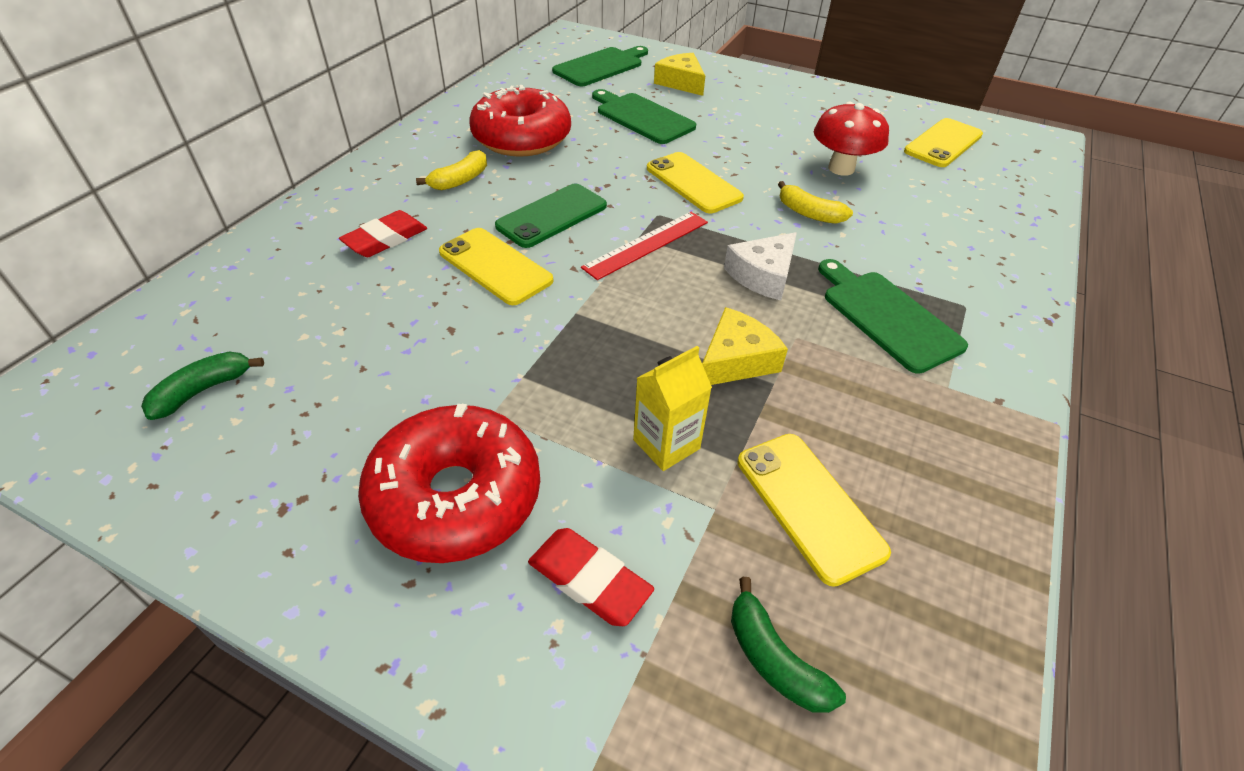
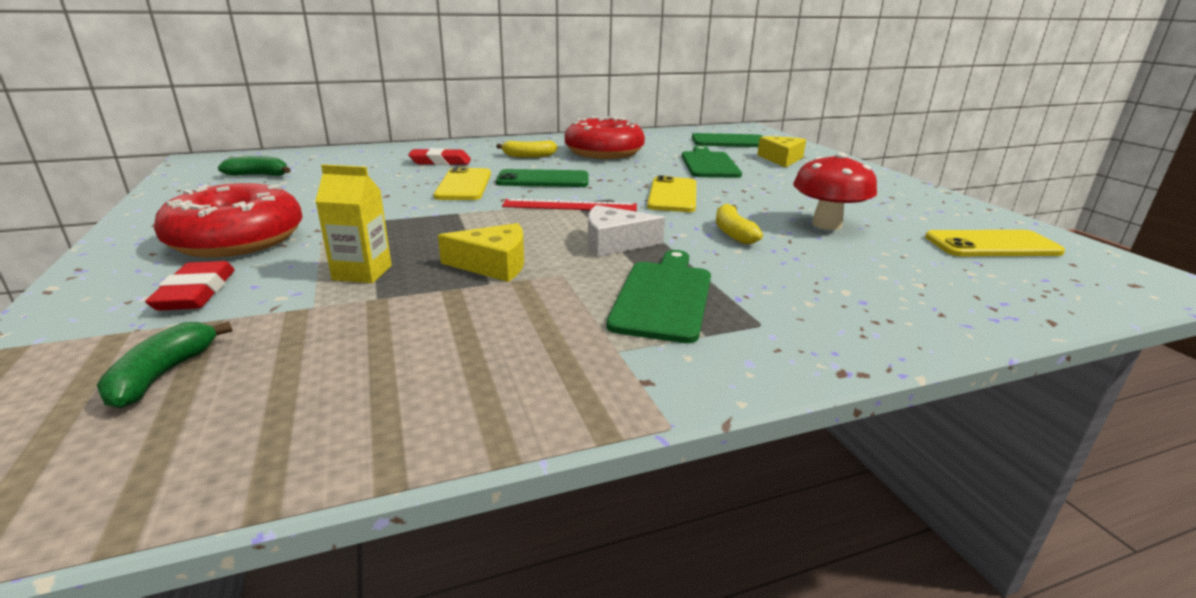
camera: 45 degrees right, 20 degrees down
(809, 505) = (359, 337): yellow phone -> none

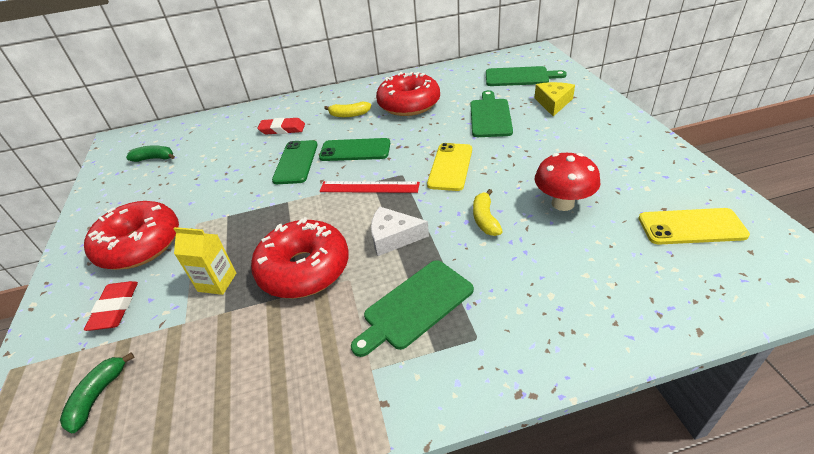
camera: 10 degrees right, 15 degrees up
(464, 185) = (296, 162): yellow phone -> green phone
(493, 264) = (304, 269): yellow cheese -> red donut
(663, 297) = (415, 306): green cutting board -> green cutting board turned 150 degrees counterclockwise

